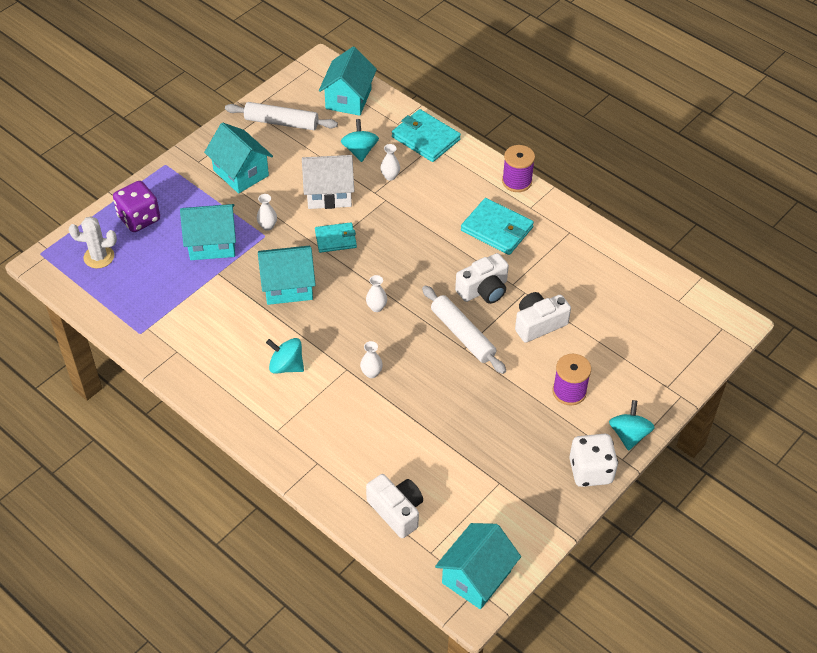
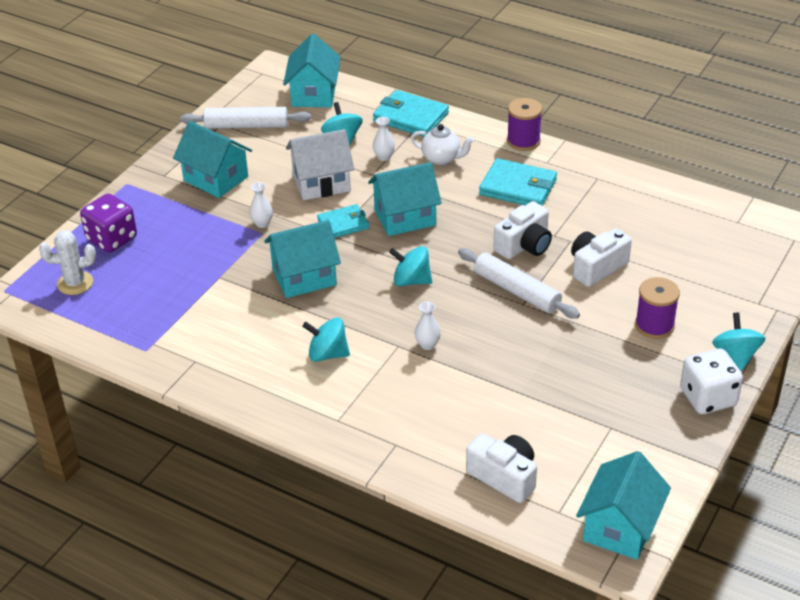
camera: 10 degrees left, 10 degrees down
(212, 244) = (203, 250): turquoise house -> turquoise house (405, 217)
(376, 307) = (411, 281): white vase -> turquoise spinning top
(439, 187) = (441, 158): none -> white teapot

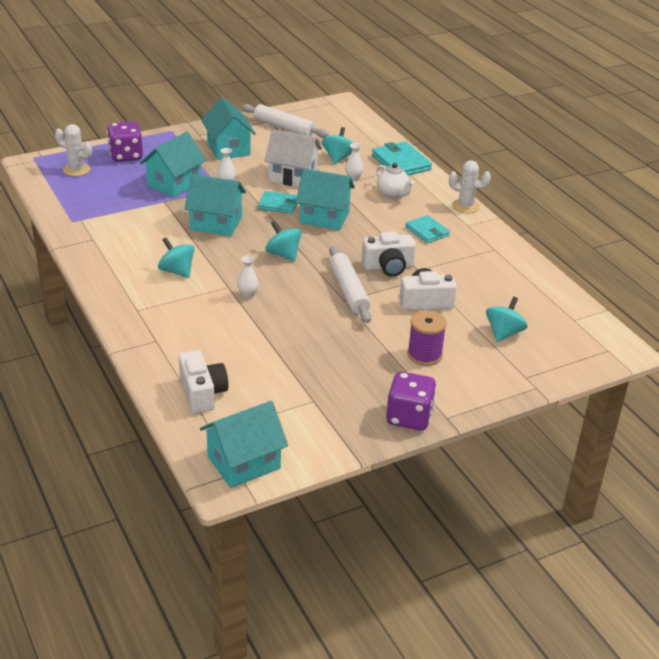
camera: 30 degrees right, 5 degrees down
(314, 94) = (350, 126): turquoise house -> turquoise house (174, 184)
(518, 187) = (427, 231): turquoise wallet -> turquoise wallet, size x0.65
(523, 141) = (465, 206): purple spool -> white cactus
(708, 398) = (409, 417): white dice -> purple dice
(735, 355) = (465, 401): turquoise spinning top -> turquoise spinning top (504, 333)

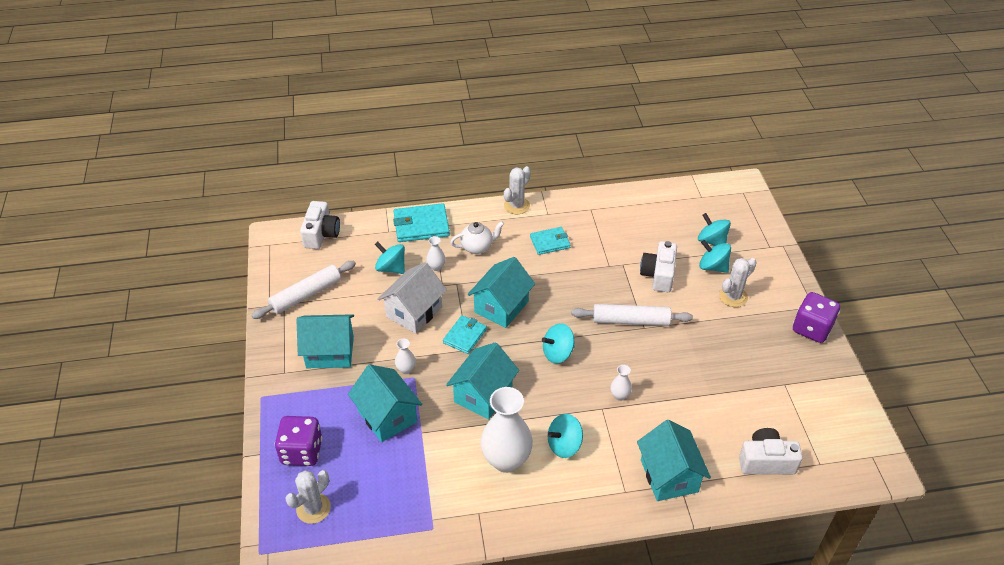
camera: 70 degrees left, 10 degrees up
(150, 244) = (506, 460): none -> white vase
(243, 463) = (861, 450): turquoise house -> turquoise house (669, 476)
(388, 267) = (599, 284): white camera -> white camera (321, 234)
(424, 355) = (733, 297): purple spool -> white cactus
(462, 337) = (712, 267): none -> turquoise spinning top

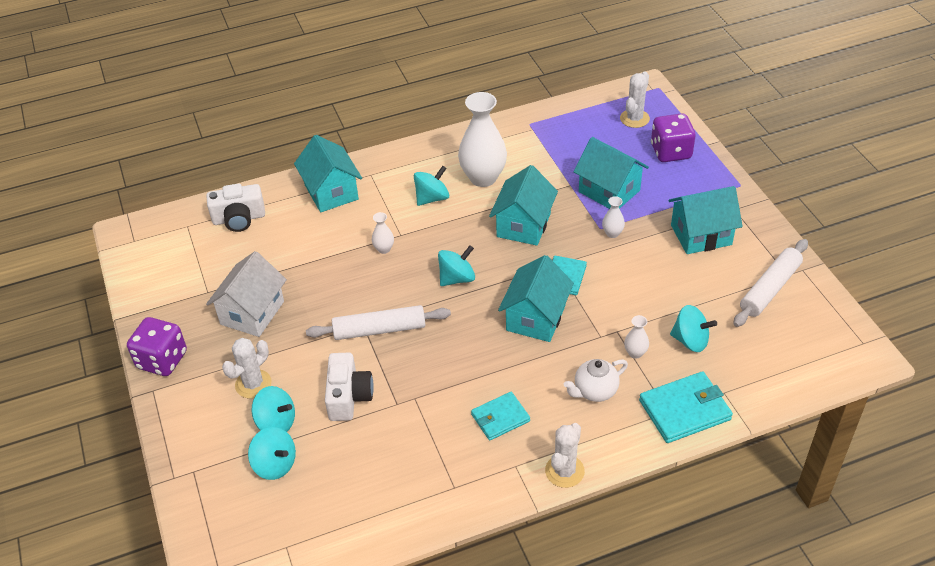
camera: 170 degrees right, 0 degrees up
(321, 234) = (809, 370): white camera -> none
(414, 312) = (634, 293): white house -> white house (252, 313)

